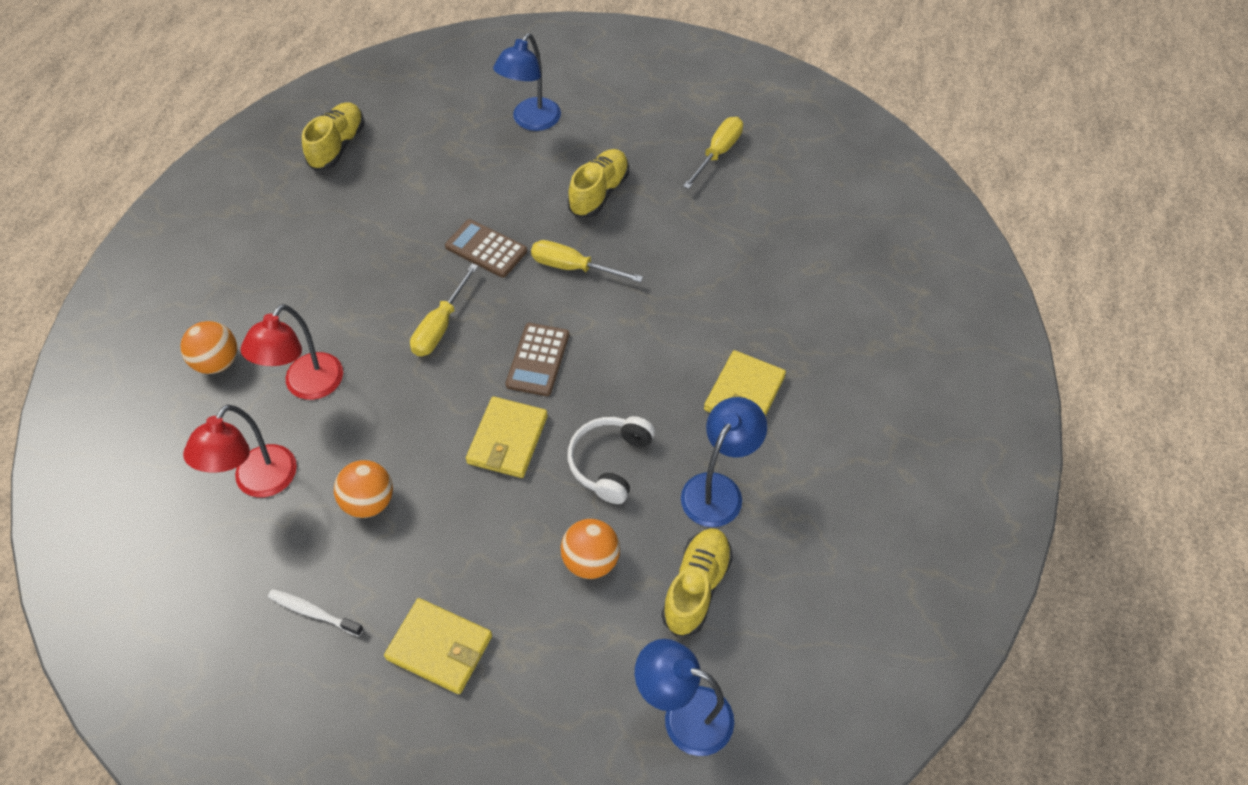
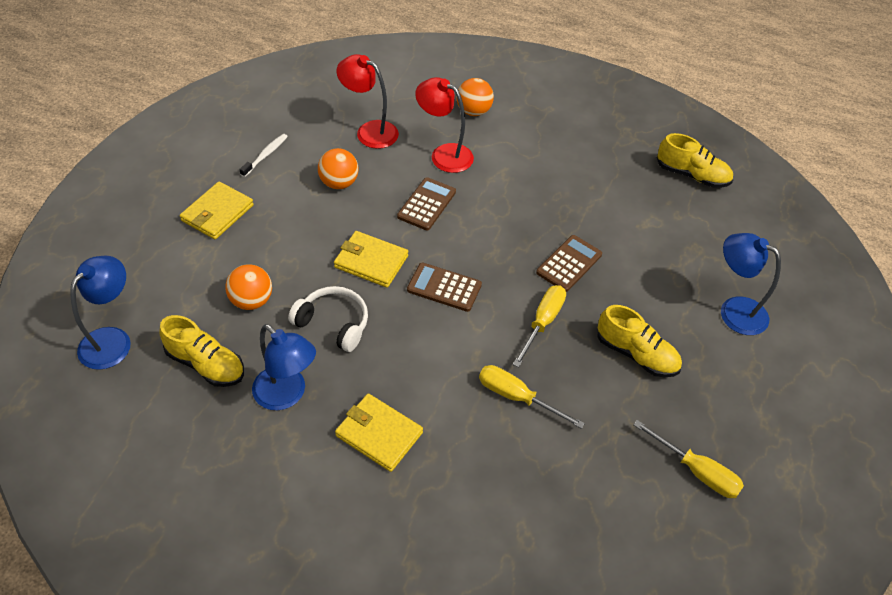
camera: 95 degrees right, 5 degrees down
(403, 394) = (426, 204): none -> brown calculator
(440, 326) = (488, 229): yellow screwdriver -> yellow screwdriver (517, 397)

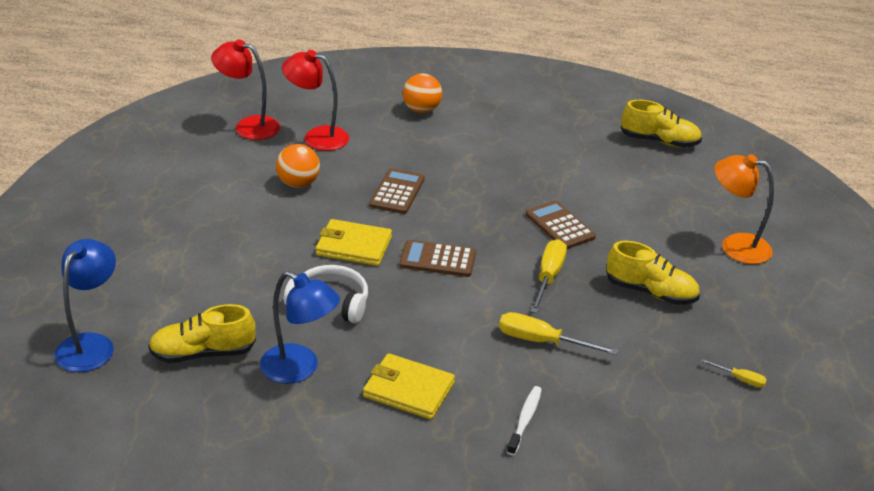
camera: 10 degrees left, 15 degrees down
(206, 364) = (203, 353): yellow shoe -> yellow shoe turned 150 degrees clockwise
(217, 213) = (174, 222): yellow wallet -> none
(252, 301) = (236, 293): orange ball -> none
(265, 155) = (211, 168): white toothbrush -> white toothbrush (525, 420)
(444, 154) = (402, 149): red lamp -> red lamp (248, 126)
(569, 264) = (560, 226): brown calculator -> brown calculator turned 60 degrees counterclockwise
(696, 471) = (740, 379): yellow screwdriver -> yellow screwdriver, size x0.53
(734, 310) = (735, 246): blue lamp -> orange lamp

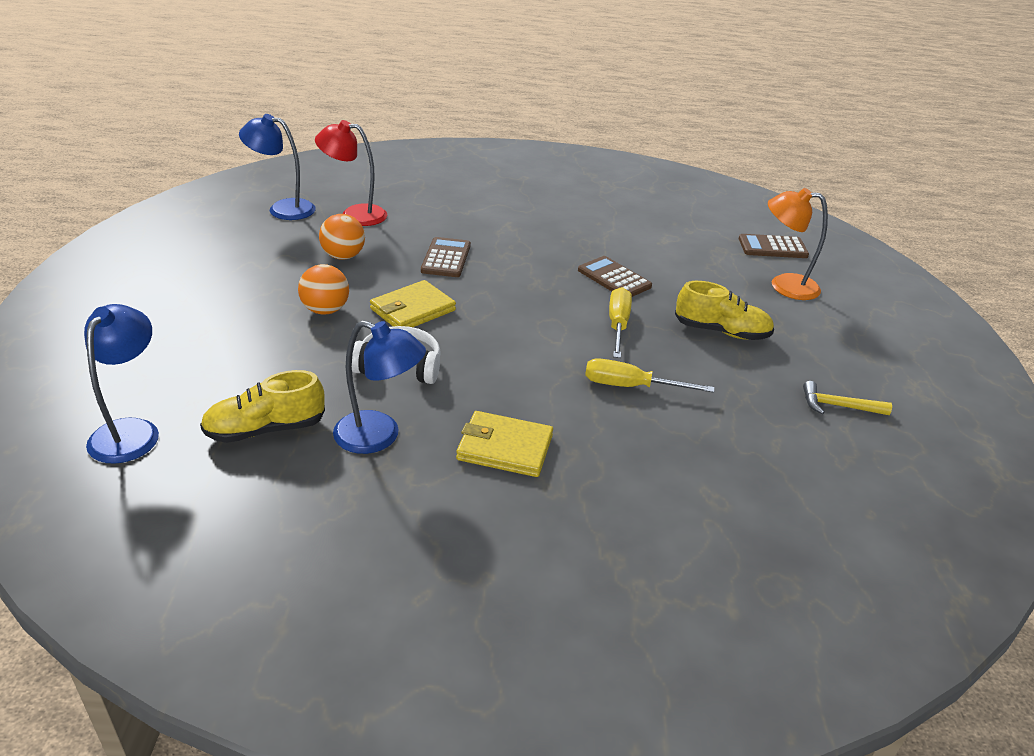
camera: 10 degrees left, 0 degrees up
(248, 126) = (283, 208): red lamp -> blue lamp
(353, 246) = (412, 310): yellow wallet -> yellow wallet turned 45 degrees counterclockwise
(421, 110) = (452, 188): orange ball -> orange ball (325, 310)
(437, 259) = (502, 316): brown calculator -> brown calculator (772, 247)
(525, 420) = (638, 467): white toothbrush -> none
(659, 141) = (682, 203): yellow shoe -> none
(740, 379) = (838, 406): yellow screwdriver -> yellow hammer

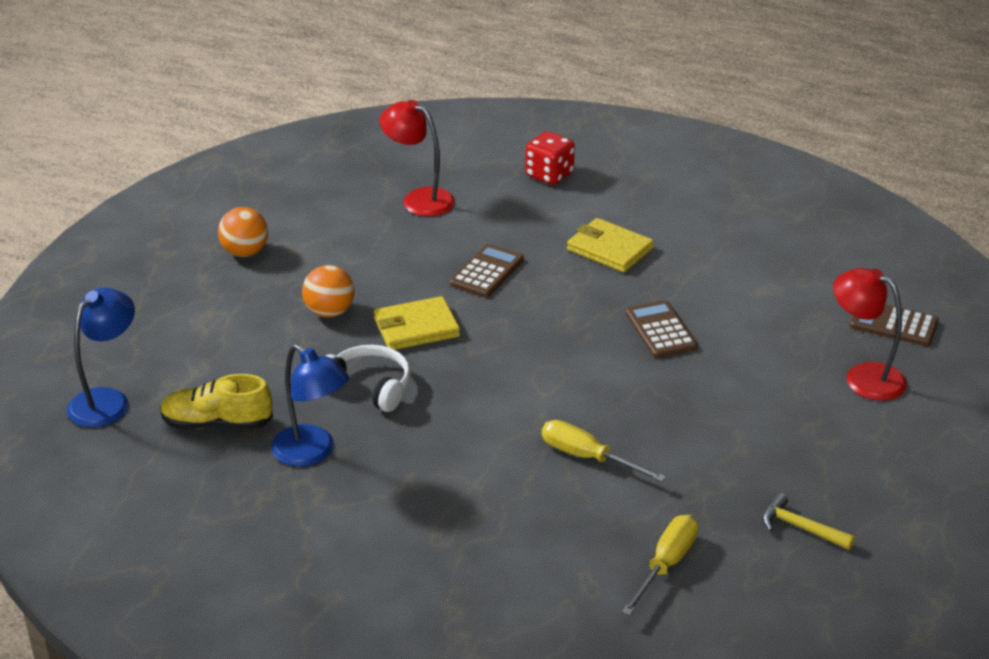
camera: 25 degrees right, 0 degrees up
(283, 208) = (346, 180): blue lamp -> none
(343, 256) = (379, 251): orange ball -> orange ball (245, 252)
(450, 186) = (549, 175): none -> red dice
(504, 448) = (420, 490): yellow wallet -> yellow wallet (609, 249)
(618, 325) = (623, 387): yellow screwdriver -> yellow screwdriver (666, 565)
(721, 332) = (737, 418): yellow shoe -> none
(784, 285) = (864, 376): orange lamp -> red lamp

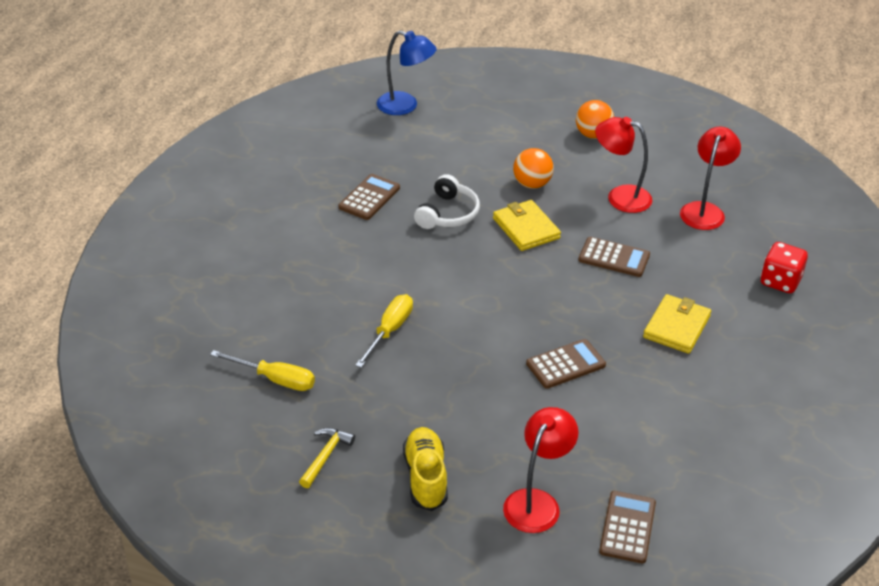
camera: 80 degrees right, 5 degrees up
(217, 424) = (391, 153): yellow shoe -> yellow shoe (425, 477)
(312, 453) = (369, 198): blue lamp -> brown calculator
(376, 251) = (620, 197): none -> red lamp

